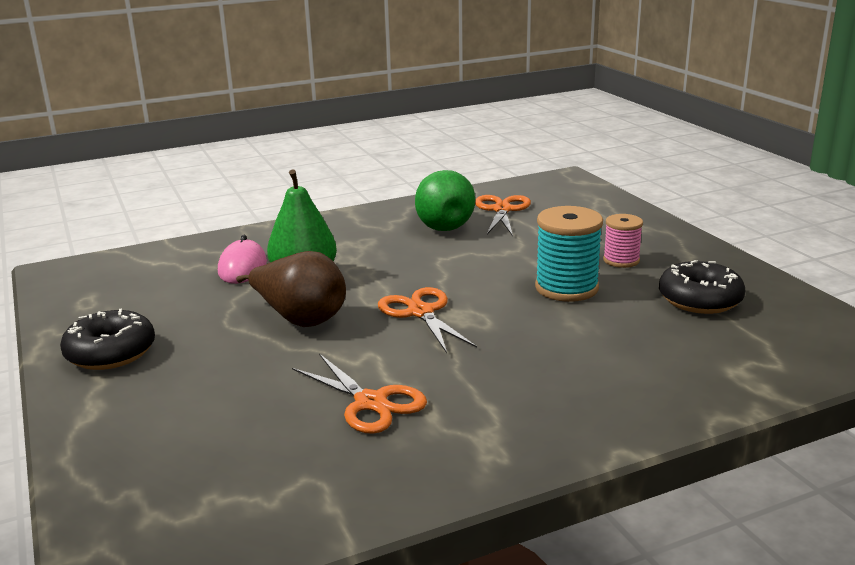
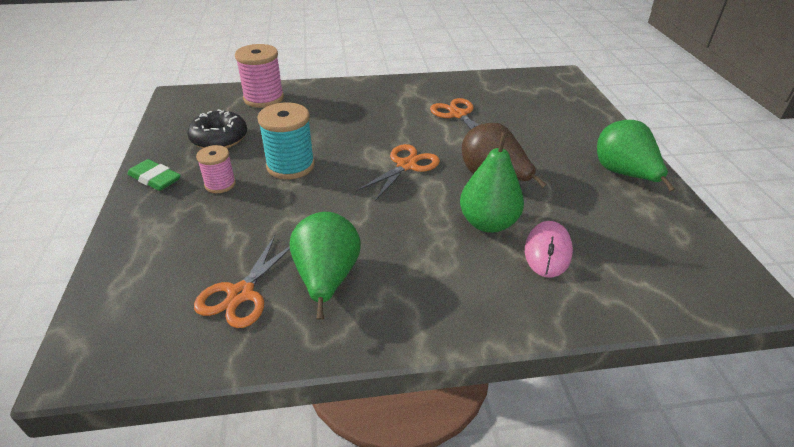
camera: 165 degrees left, 15 degrees up
(111, 353) = (624, 174): black donut -> green pear
(421, 312) = (406, 165): orange scissors -> orange scissors turned 135 degrees counterclockwise
(698, 253) = (155, 179): none -> green eraser
(736, 368) = (263, 98): none -> pink spool

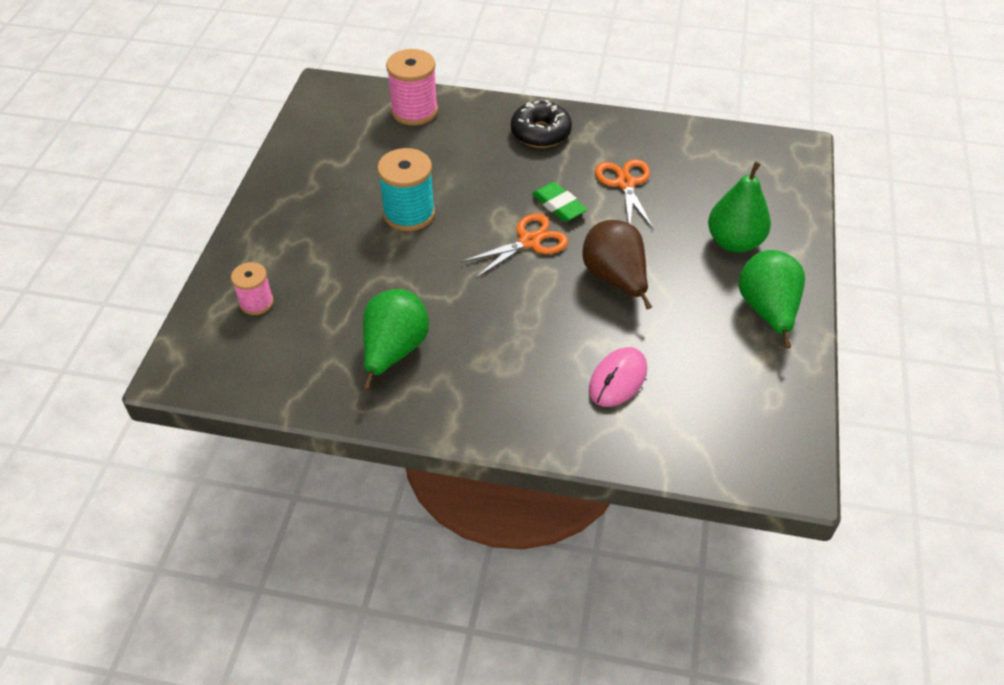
camera: 20 degrees right, 10 degrees up
(155, 179) = (273, 199): green eraser -> green eraser (559, 205)
(219, 138) = (349, 160): black donut -> black donut (540, 133)
(220, 184) = (333, 221): pink spool -> pink spool (256, 302)
(241, 294) = (315, 345): orange scissors -> none
(488, 223) = (577, 332): green pear -> green pear (734, 242)

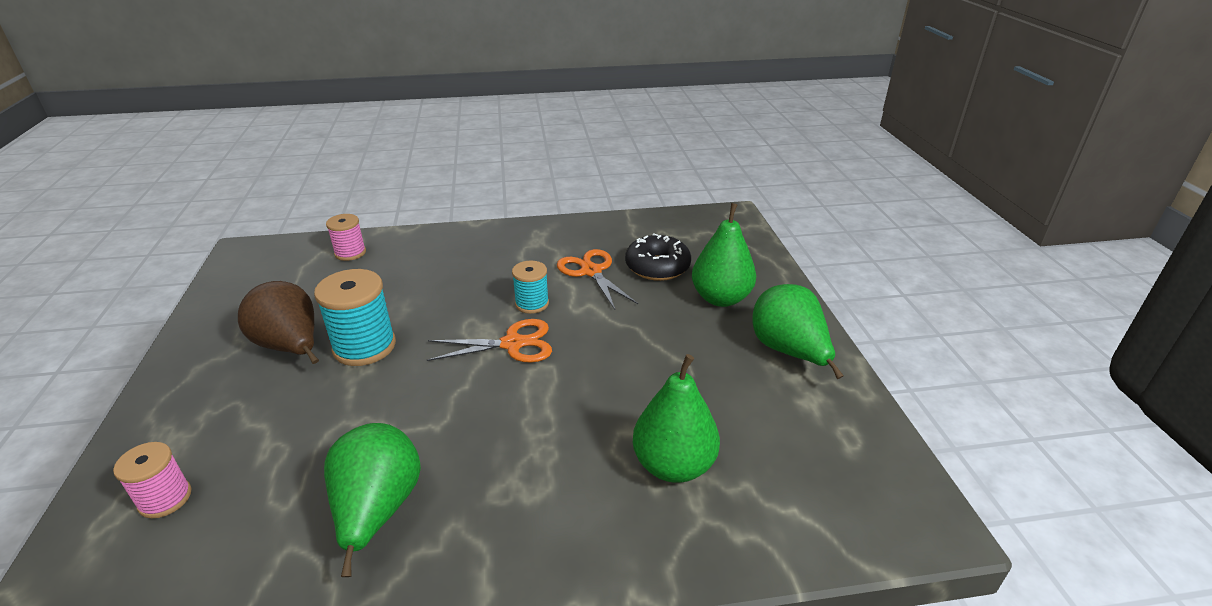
camera: 20 degrees left, 15 degrees down
(414, 111) = (350, 253): pink spool -> pink spool, size x0.61
(529, 241) = (512, 344): orange scissors -> orange scissors turned 45 degrees clockwise
(540, 133) = (489, 247): black donut -> black donut (657, 267)
(559, 205) = (532, 304): green eraser -> turquoise spool
(615, 279) = (621, 359): brown pear -> brown pear (291, 347)
(618, 379) = (673, 465): pink mouse -> green pear

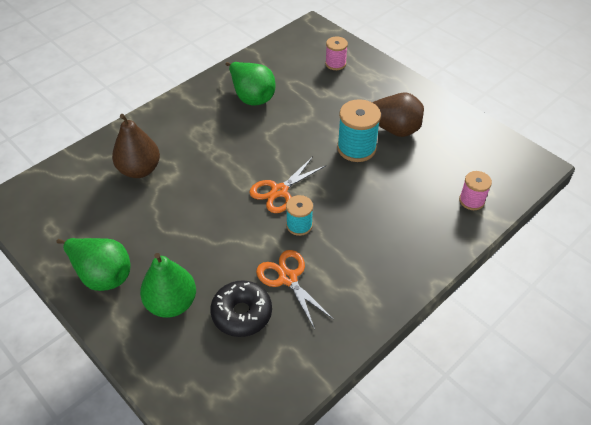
camera: 145 degrees right, 15 degrees up
(591, 272) = (288, 278): orange scissors -> orange scissors turned 150 degrees counterclockwise
(673, 465) = (139, 170): green pear -> brown pear

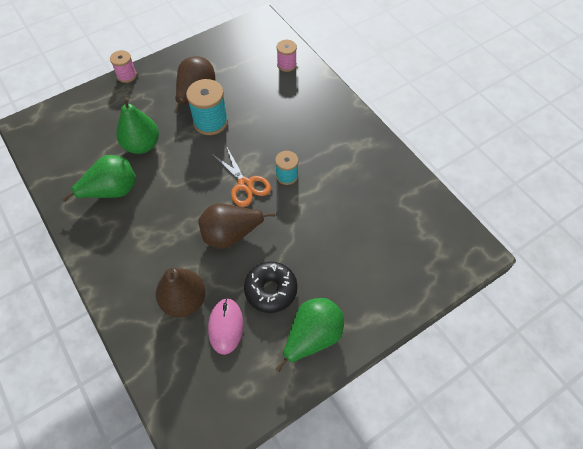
camera: 80 degrees left, 10 degrees up
(113, 204) = (226, 326): none -> pink mouse
(171, 303) = (352, 278): green pear -> green pear (142, 145)
(215, 190) = (231, 234): none -> brown pear
(242, 313) = (368, 227): black donut -> black donut (271, 290)
(288, 278) = (339, 191): orange scissors -> none
(335, 64) = (92, 116): pink spool -> pink spool (127, 75)

